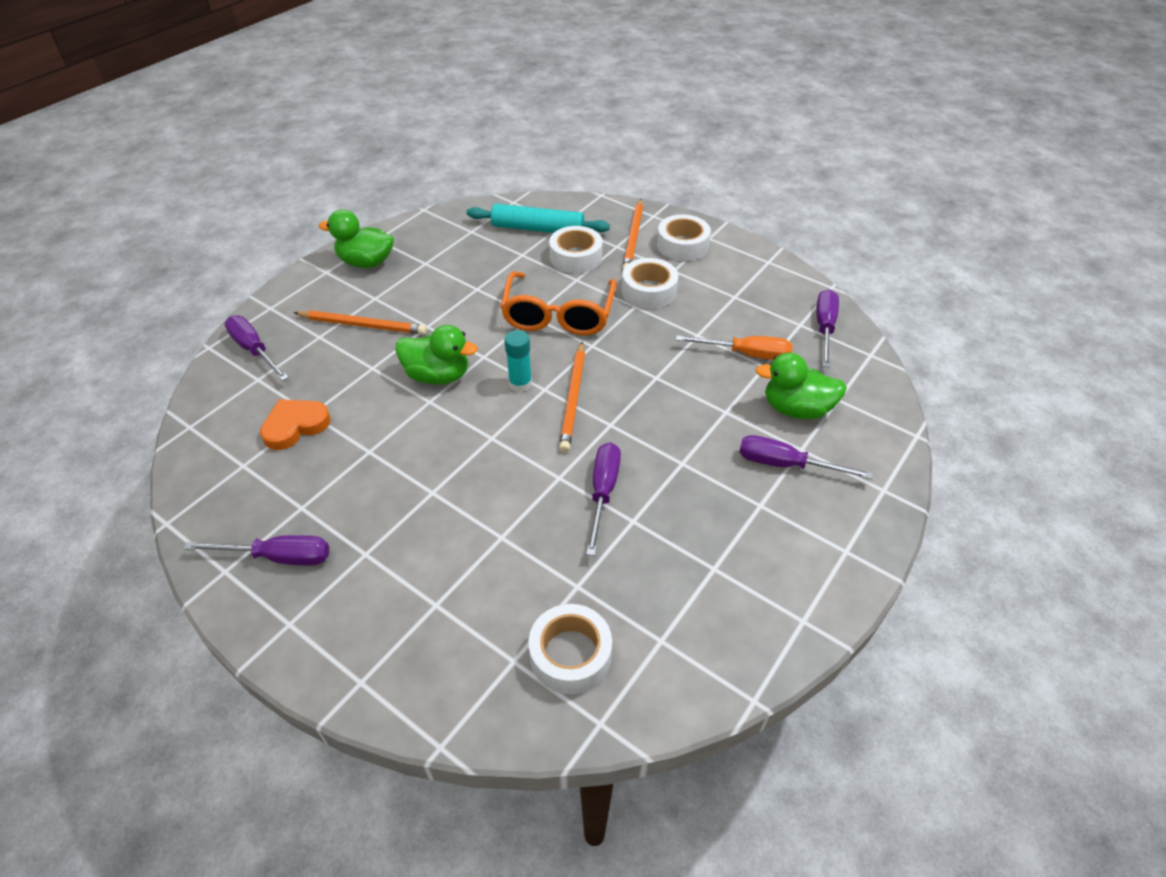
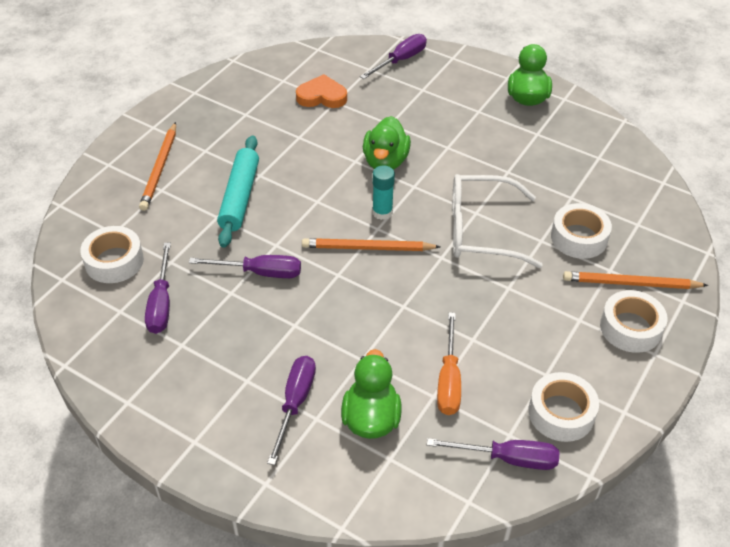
camera: 85 degrees right, 0 degrees up
(278, 557) = (204, 112): purple screwdriver -> purple screwdriver (161, 303)
(295, 426) = (322, 96): orange heart -> orange heart turned 45 degrees counterclockwise
(363, 325) = (441, 110): orange pencil -> orange pencil (160, 169)
(538, 229) = (620, 205): turquoise rolling pin -> turquoise rolling pin (240, 197)
(558, 314) = (481, 230): orange glasses -> white glasses
(649, 291) = (537, 298): white tape -> white tape (561, 413)

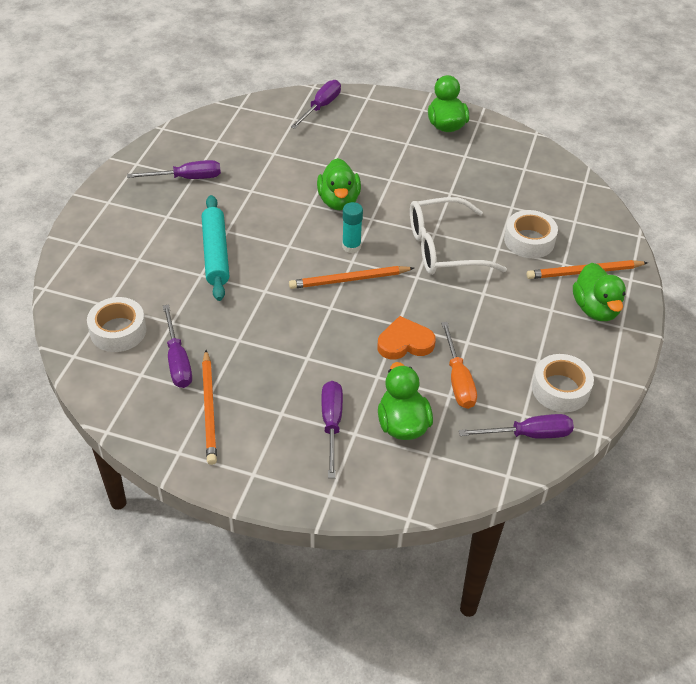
camera: 15 degrees left, 0 degrees up
(160, 169) = (130, 239): orange pencil -> orange pencil (209, 409)
(260, 272) = (259, 318): purple screwdriver -> purple screwdriver (187, 178)
(322, 96) = (259, 150): orange heart -> orange heart (405, 343)
(630, 328) = (595, 309): white tape -> green duck

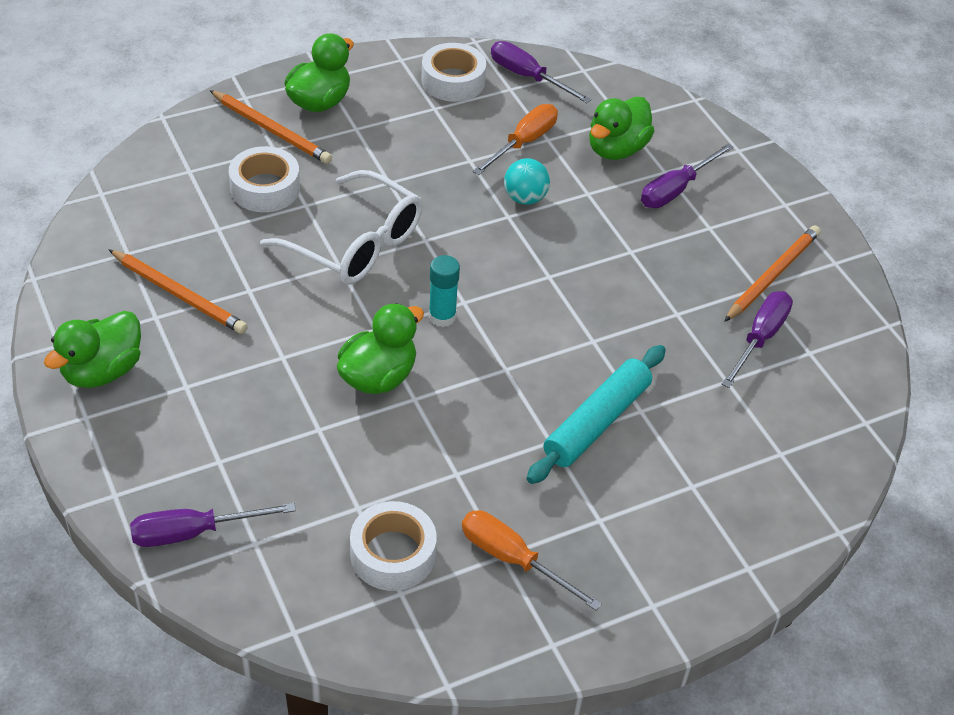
camera: 135 degrees left, 0 degrees up
(118, 331) = (794, 414): white tape -> white tape (393, 554)
(187, 178) = (513, 559): purple screwdriver -> orange screwdriver
(349, 280) = (494, 286): orange pencil -> orange pencil (179, 294)
(405, 343) = (525, 198): orange heart -> turquoise ball

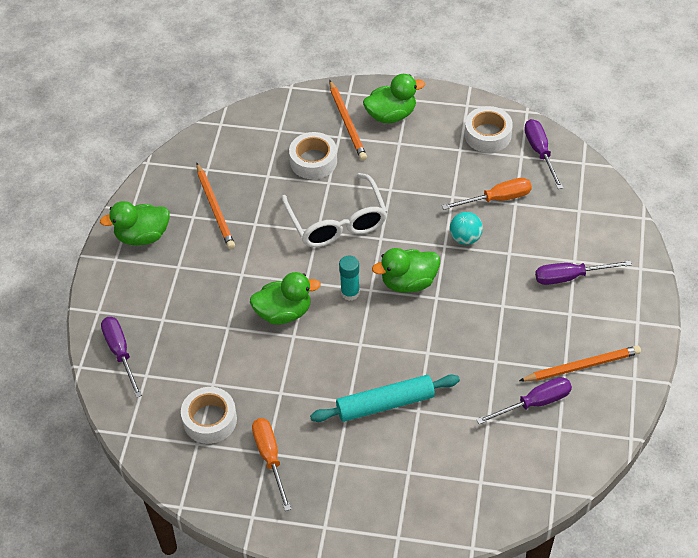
camera: 40 degrees right, 5 degrees up
(193, 532) = (120, 353): purple screwdriver -> purple screwdriver turned 45 degrees clockwise
(616, 149) = (555, 230): green duck -> green duck (408, 282)

